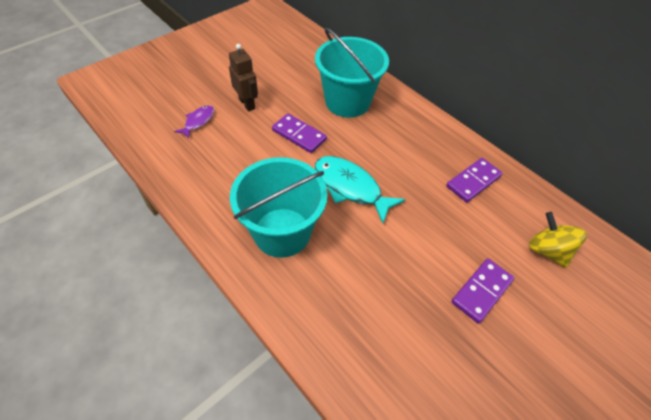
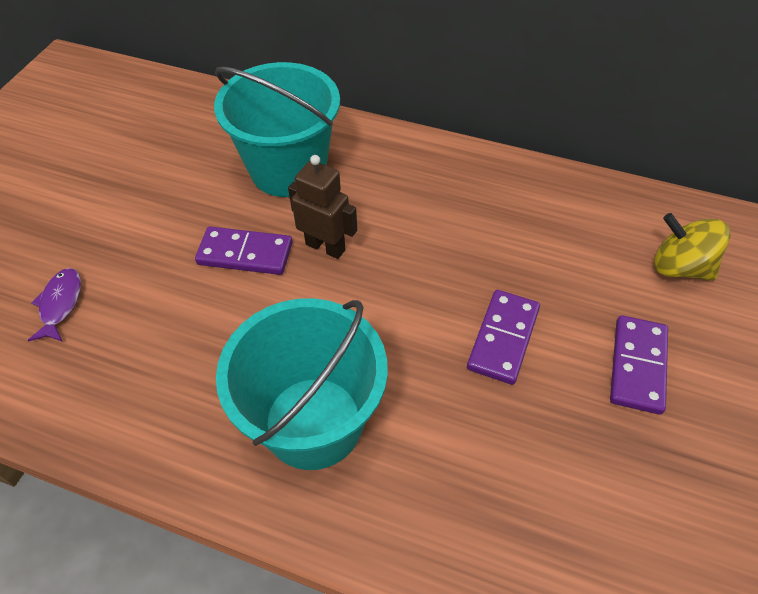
camera: 25 degrees left, 0 degrees up
(247, 104) = (128, 238): brown robot -> brown robot (325, 247)
(350, 187) = (373, 301): turquoise fish -> none
(473, 181) = (533, 214): purple domino -> purple domino (503, 338)

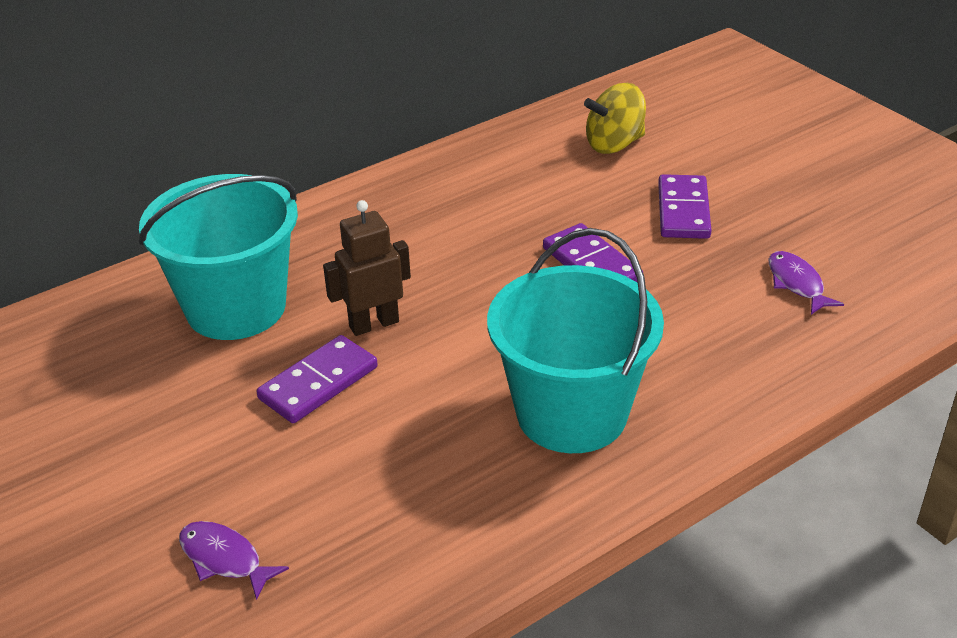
camera: 55 degrees left, 15 degrees down
(617, 514) = (797, 283): none -> purple fish
(637, 366) = (683, 211): purple domino -> purple domino turned 45 degrees clockwise

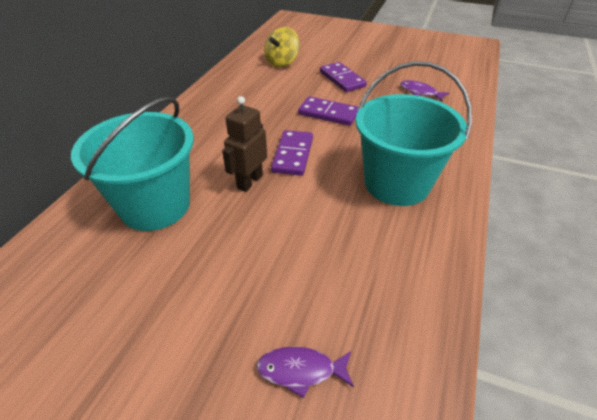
camera: 35 degrees left, 5 degrees up
(318, 383) = (250, 227): purple domino -> purple domino (293, 155)

